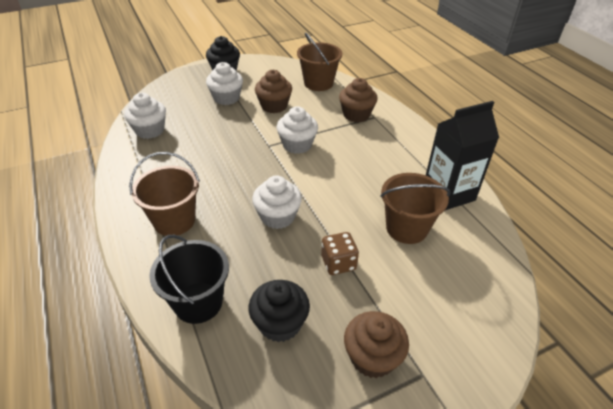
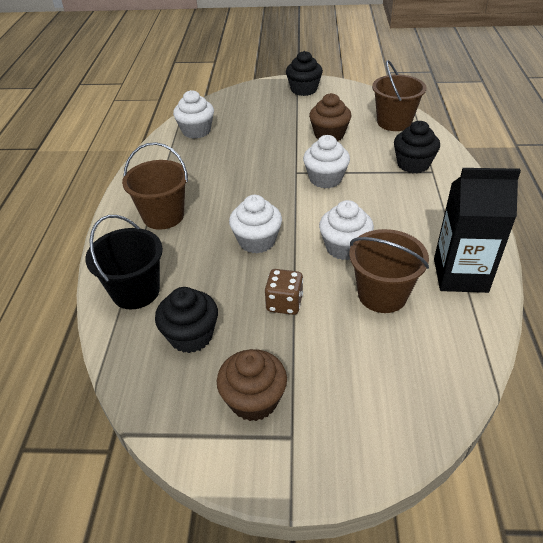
camera: 30 degrees right, 0 degrees up
(226, 98) = (287, 117): white cupcake -> white cupcake (344, 247)
(356, 114) = (413, 164): brown cupcake -> black cupcake

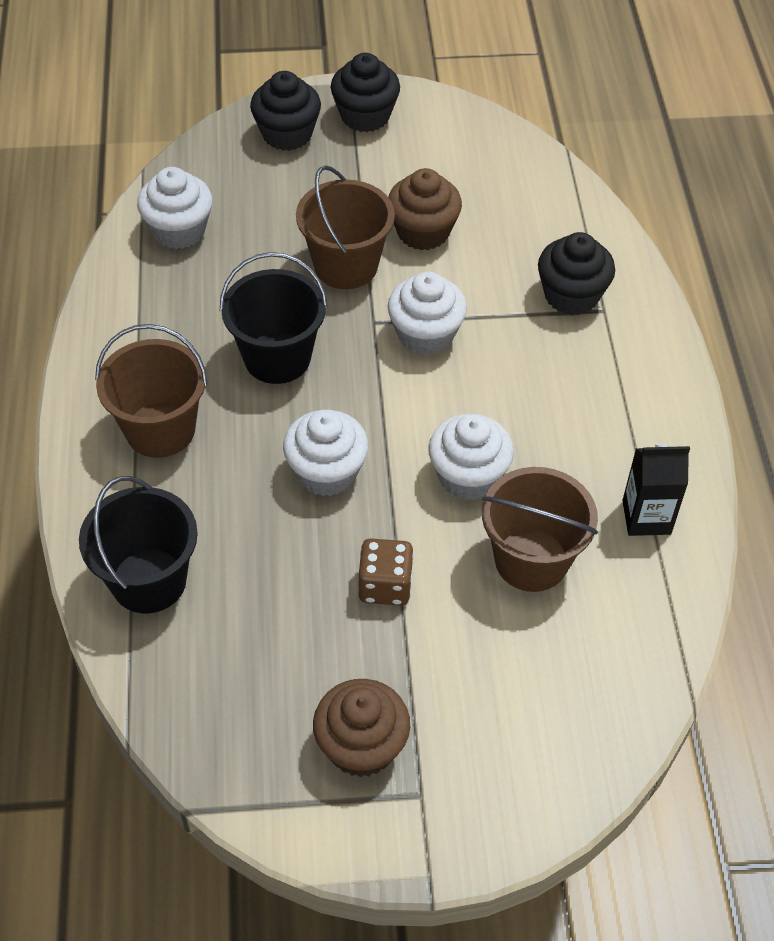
camera: 10 degrees left, 10 degrees up
(191, 336) = (252, 652): black cupcake -> black cupcake (287, 134)
(238, 186) = (277, 358): none -> black bucket
(394, 122) = (536, 196): brown bucket -> brown bucket (346, 266)
(460, 275) = (646, 517): black carton -> black carton, size x0.61

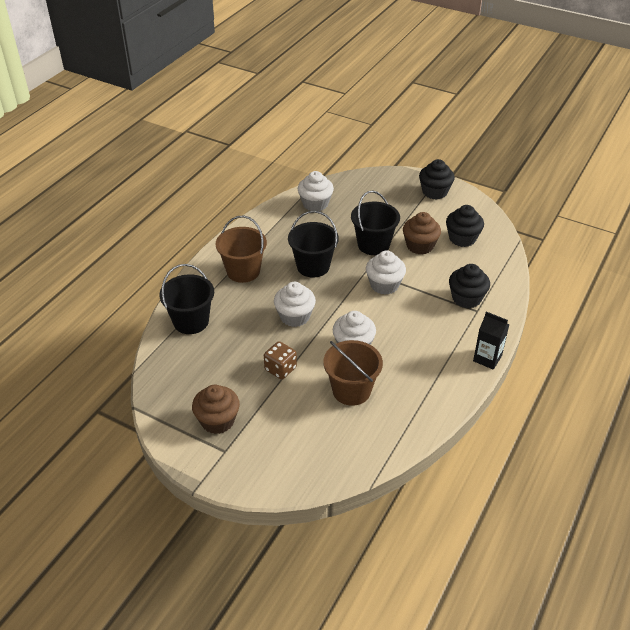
camera: 35 degrees right, 10 degrees down
(287, 134) = (393, 186): black cupcake -> black cupcake (462, 238)
(346, 266) = (373, 245): brown bucket -> black bucket
(646, 517) = (420, 400): black carton -> black carton (487, 358)

